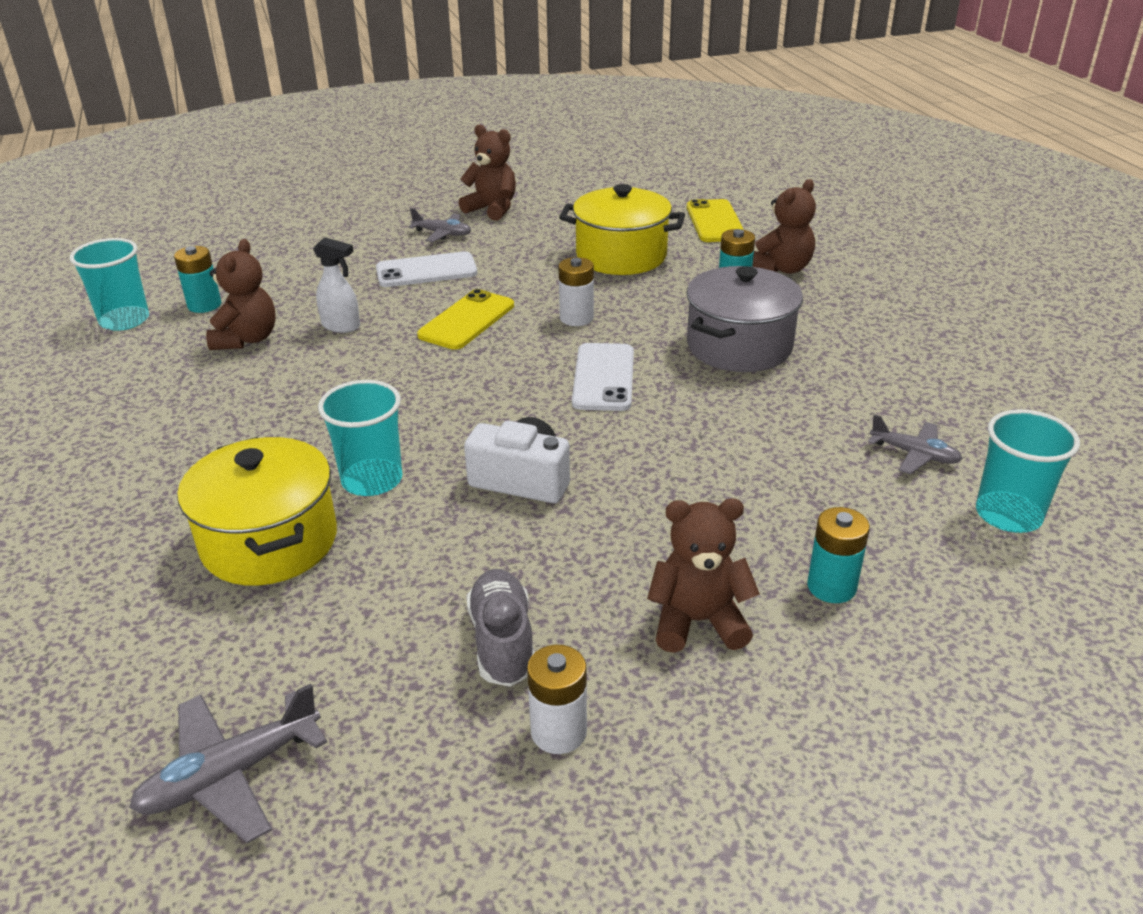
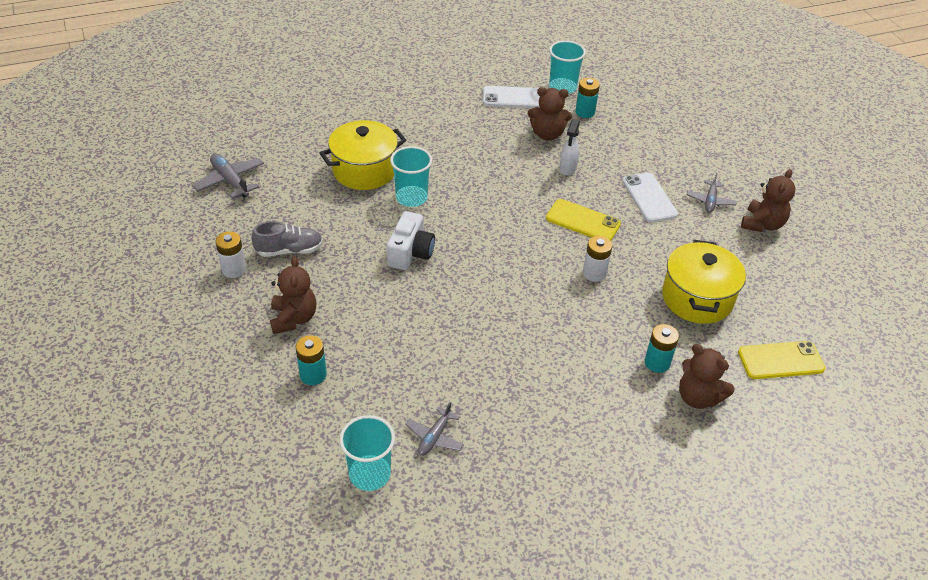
camera: 85 degrees right, 10 degrees up
(603, 377) = (518, 286): white phone -> white phone (513, 98)
(739, 346) = (566, 358): grey pot -> none

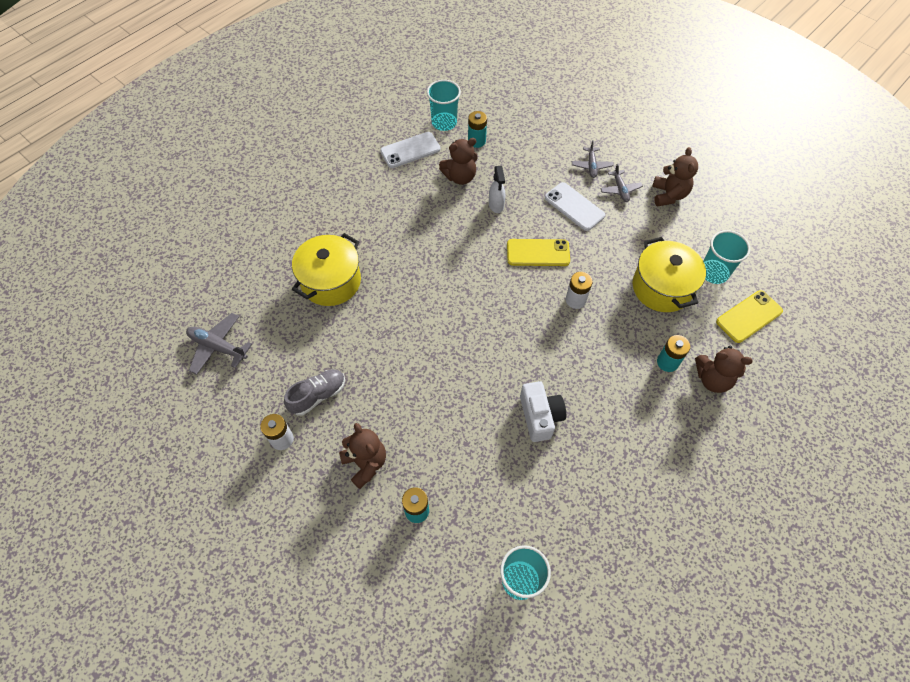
camera: 25 degrees left, 15 degrees up
(410, 253) = (421, 349): white camera -> white camera (540, 416)
(411, 197) = (388, 292): turquoise cup -> turquoise cup (714, 272)
(434, 437) = (548, 518): grey plane -> grey plane (591, 166)

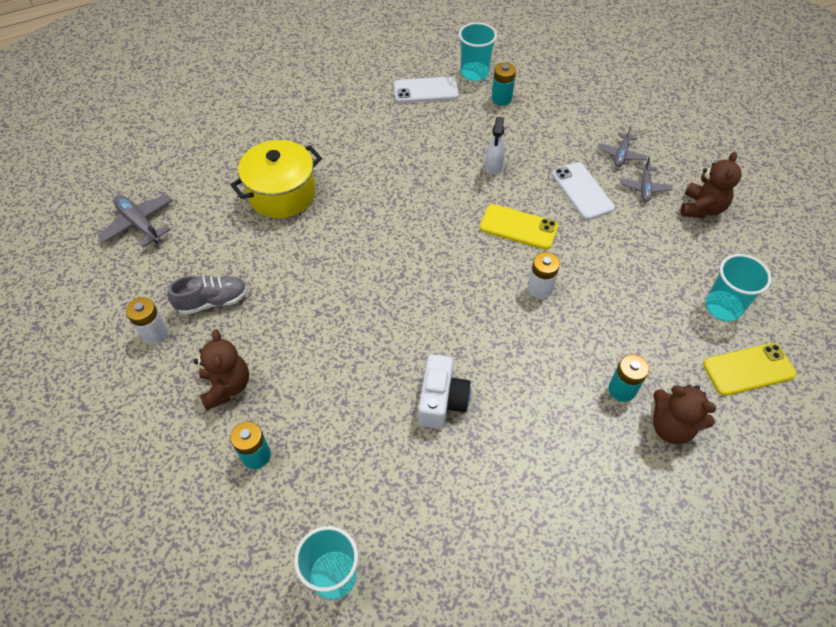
camera: 20 degrees right, 5 degrees down
(460, 177) = (467, 129): brown teddy bear -> none
(662, 287) = (650, 305): yellow pot -> none

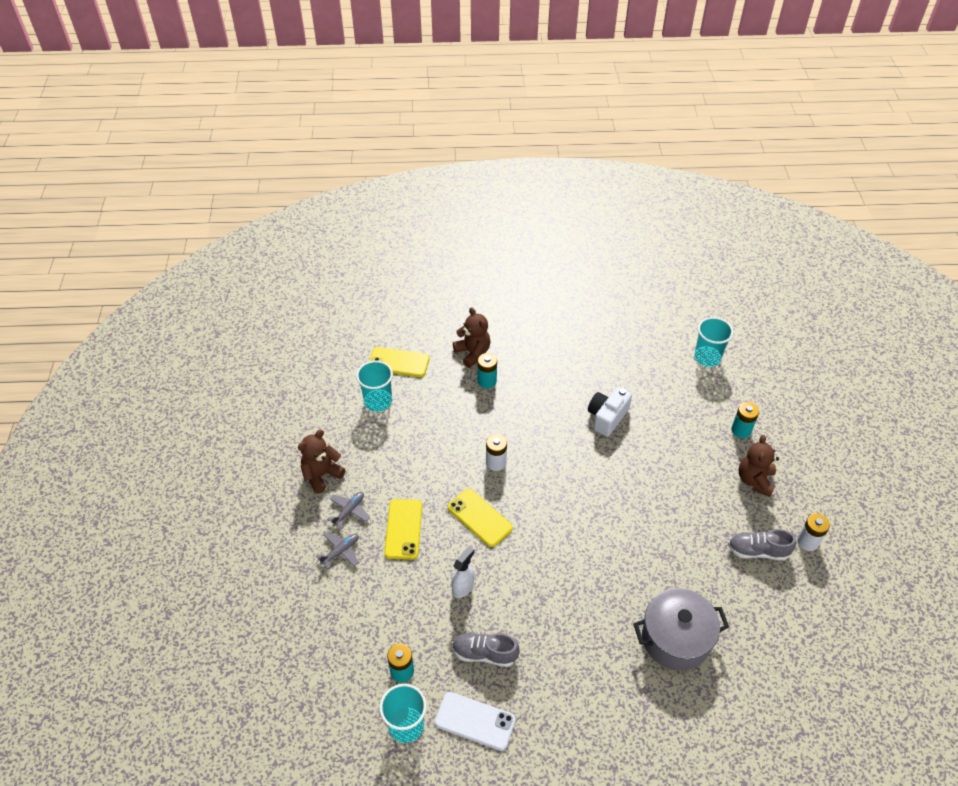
camera: 155 degrees left, 5 degrees down
(139, 224) = (820, 659): grey plane -> none
(282, 194) = (675, 639): yellow pot -> grey pot
(444, 129) = (484, 653): none -> grey shoe
(582, 191) = (403, 529): white phone -> yellow phone

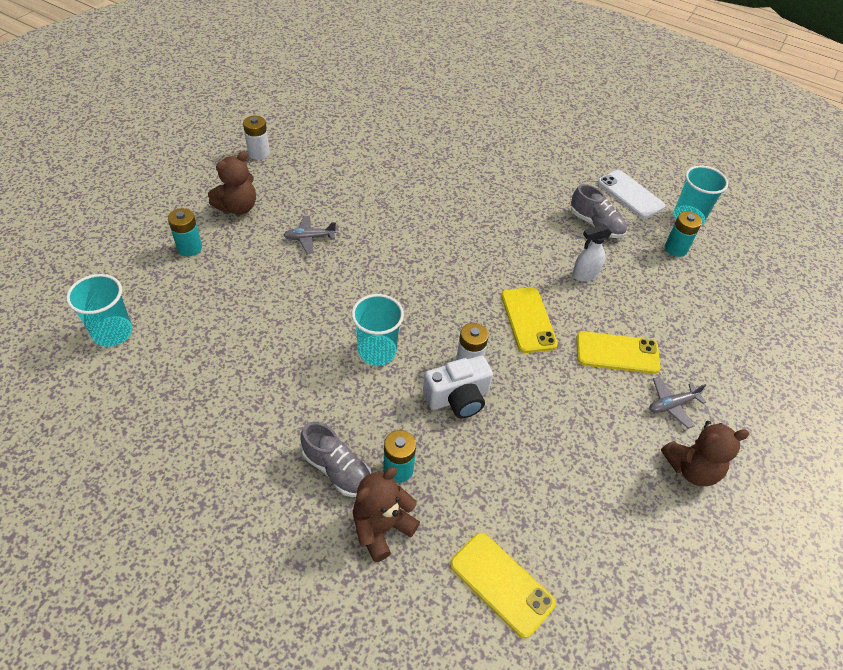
camera: 150 degrees left, 0 degrees up
(340, 551) = (698, 369): grey plane -> grey plane (309, 238)
(378, 401) = (568, 532): turquoise cup -> turquoise cup (377, 351)
(403, 529) = (617, 353): yellow phone -> yellow phone turned 60 degrees clockwise
(473, 353) = (381, 528): brown teddy bear -> brown teddy bear turned 45 degrees clockwise
(607, 417) = (302, 337): white camera -> white camera (458, 398)
(675, 639) = (433, 159): grey pot -> none
(758, 551) = (305, 168): grey shoe -> grey shoe (337, 470)

